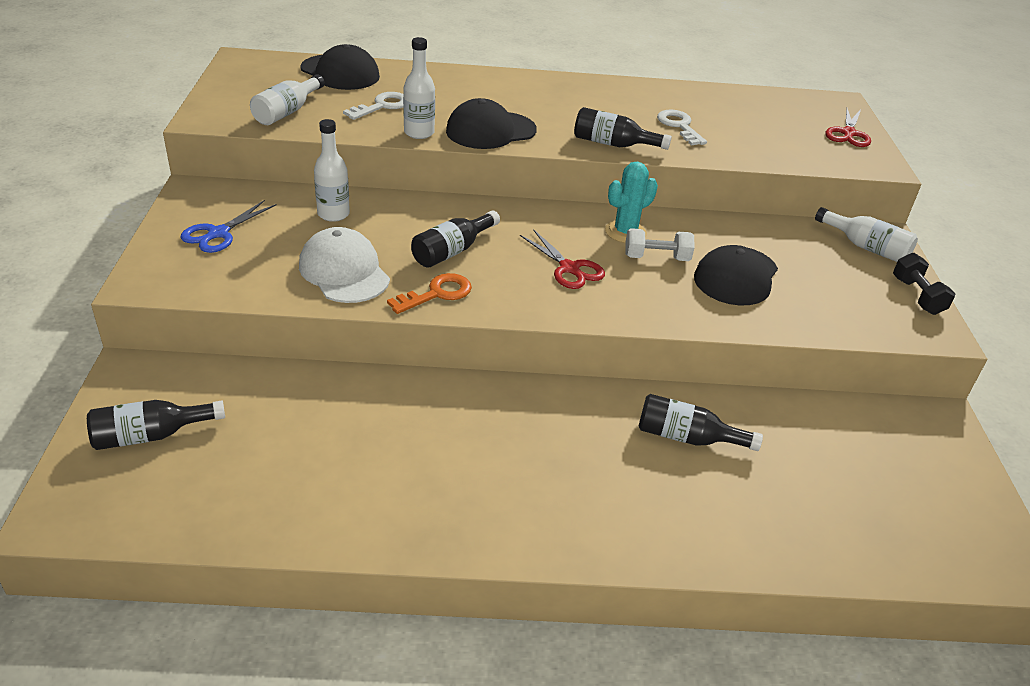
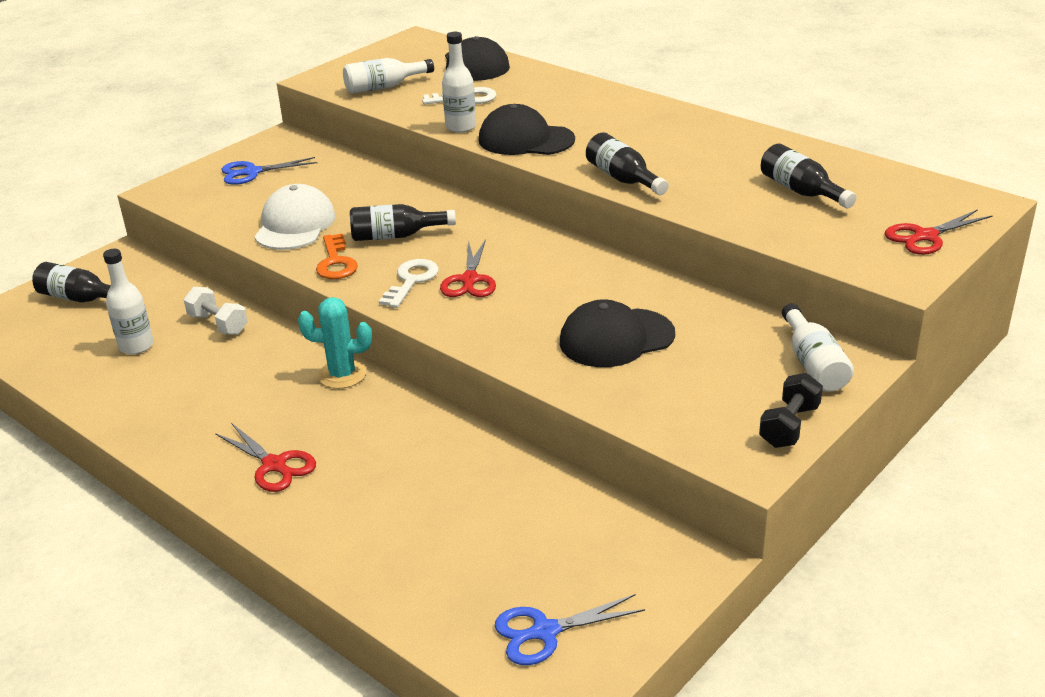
camera: 45 degrees right, 5 degrees down
(333, 214) = (349, 182): white bottle -> white bottle (136, 346)
(437, 293) = (336, 262): orange key -> orange key turned 75 degrees clockwise
(589, 503) = (274, 465): none -> red scissors
(625, 232) = (570, 268): turquoise cactus -> turquoise cactus (342, 375)
(656, 258) = (563, 298): white dumbbell -> white dumbbell (218, 324)
(679, 126) = (725, 180): white key -> white key (411, 281)
(687, 437) = (421, 459): black bottle -> black bottle (801, 191)
(943, 522) = (544, 632): none -> blue scissors

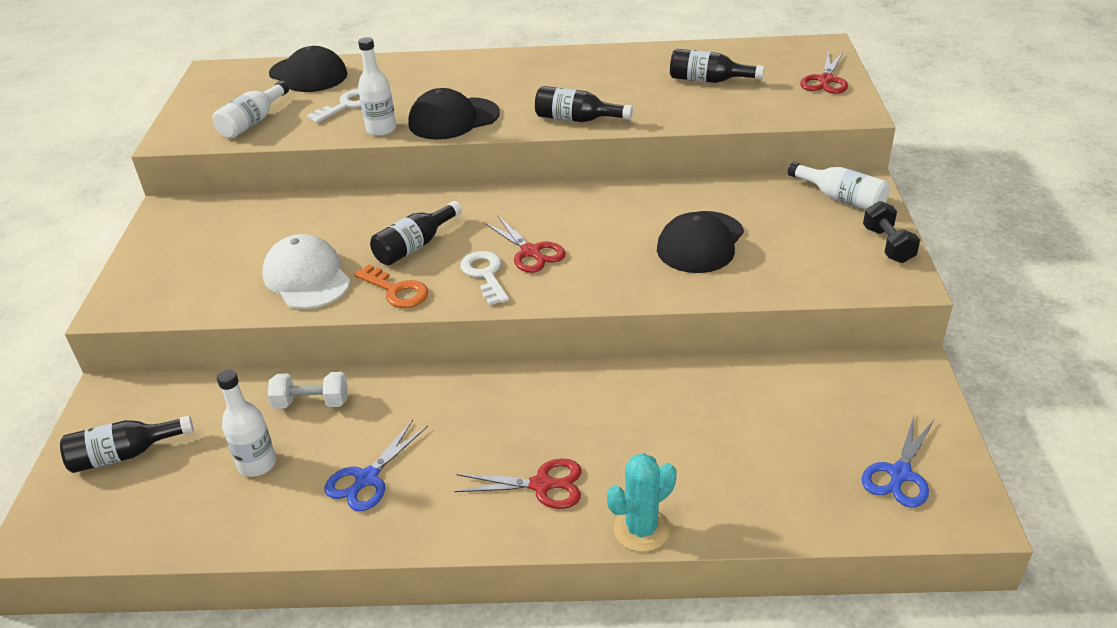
camera: 40 degrees left, 5 degrees up
(252, 172) = (187, 251): blue scissors -> blue scissors (367, 479)
(342, 375) = (488, 384): turquoise cactus -> turquoise cactus (641, 529)

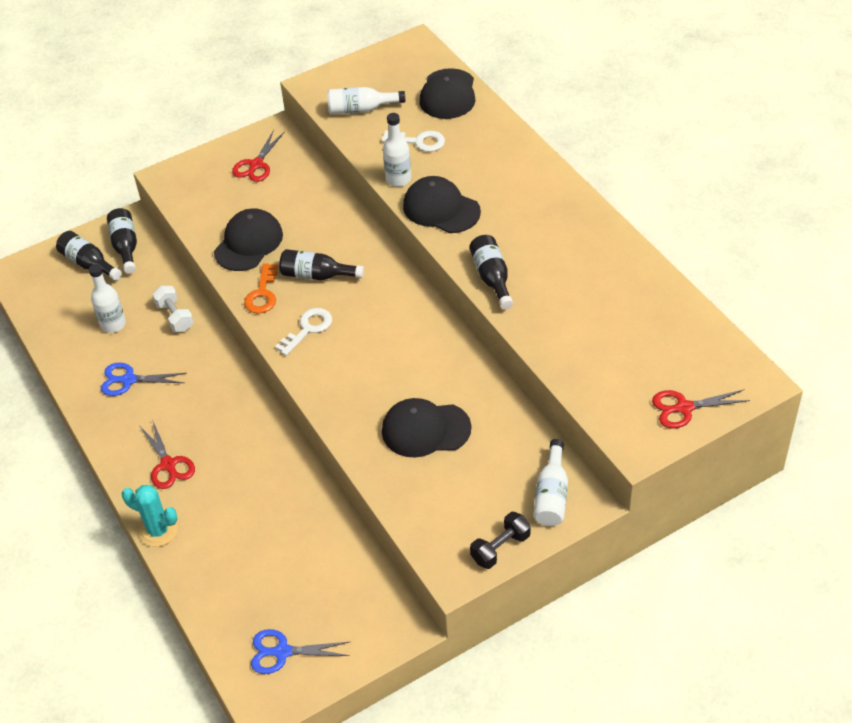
camera: 60 degrees right, 10 degrees up
(307, 277) = (248, 243): white cap -> black cap
(531, 252) = (349, 339): red scissors -> red scissors (256, 165)
(708, 80) = (621, 329): black bottle -> black bottle (125, 246)

